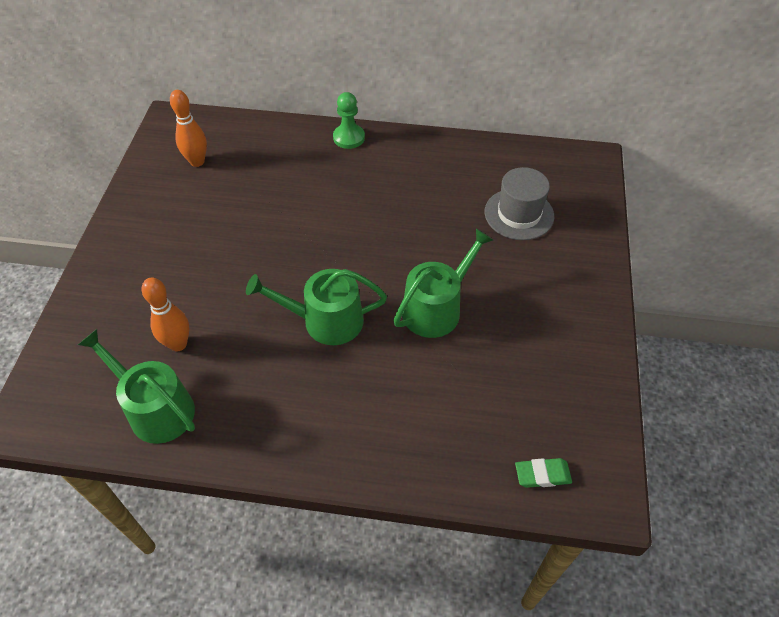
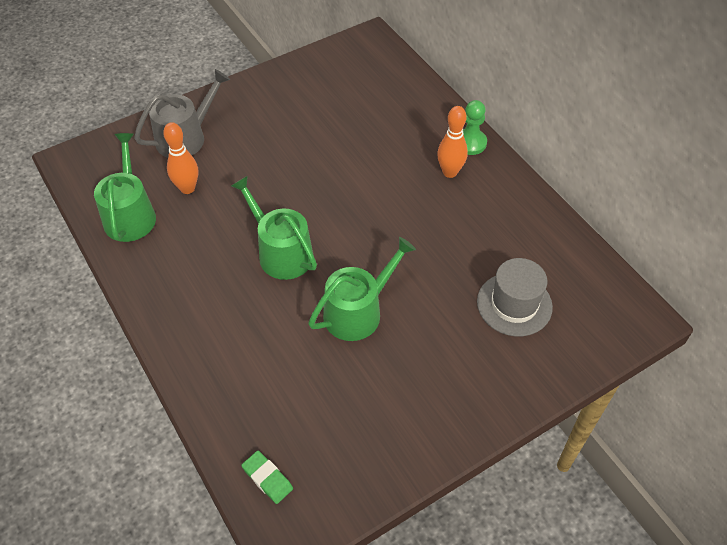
camera: 50 degrees right, 0 degrees up
(116, 308) = (186, 137): none -> grey watering can
(197, 161) = (348, 80): orange bowling pin -> orange bowling pin (450, 172)
(437, 308) = (358, 311): green watering can -> green watering can turned 45 degrees counterclockwise

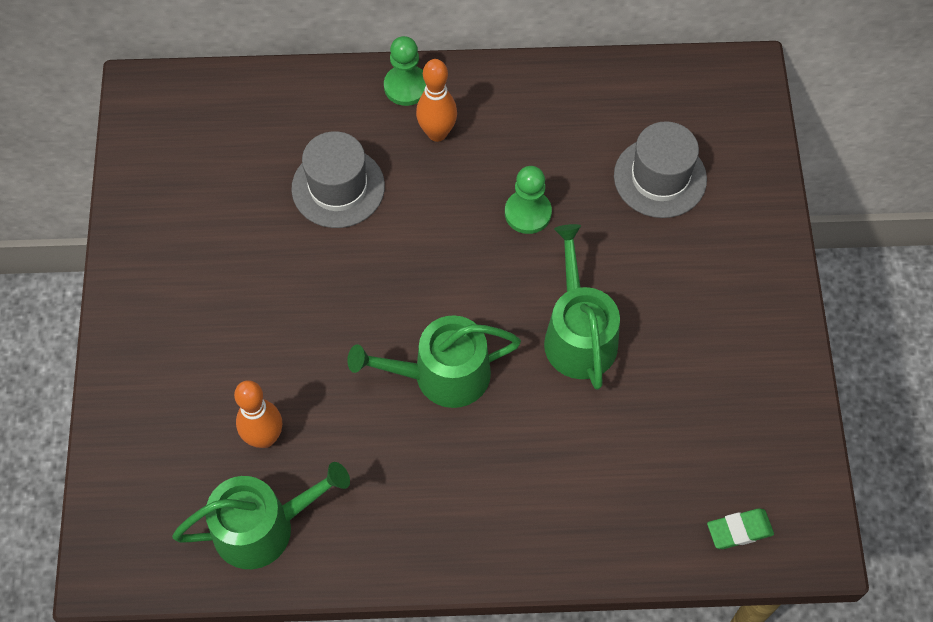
camera: 60 degrees left, 10 degrees up
(130, 214) = (263, 527): green watering can -> green watering can turned 135 degrees clockwise
(186, 137) = (168, 400): grey watering can -> none
(374, 144) = (338, 187): none -> grey hat
(428, 243) = (528, 213): none -> green pawn

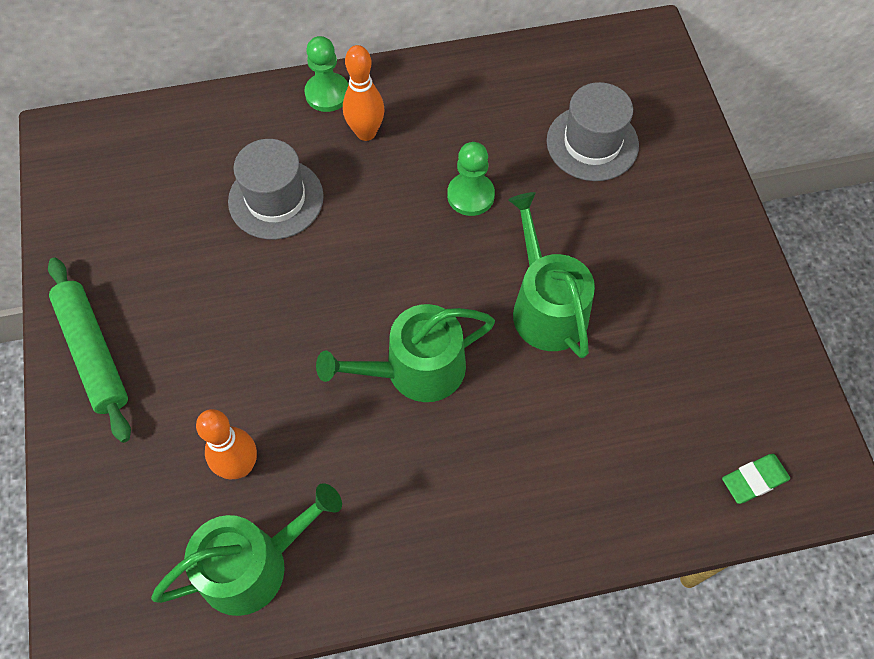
camera: 10 degrees left, 0 degrees up
(145, 310) = (93, 353): none -> green rolling pin

